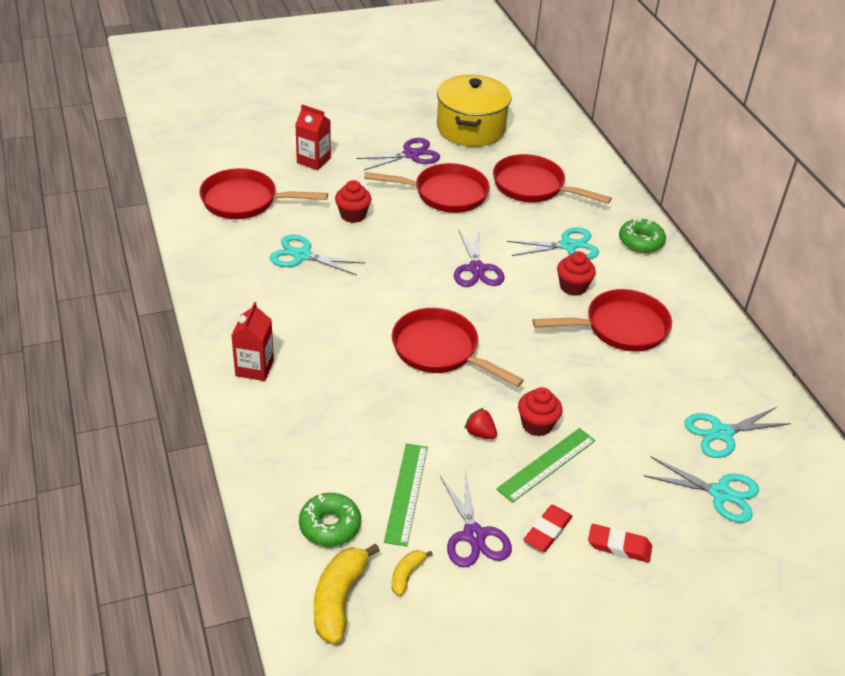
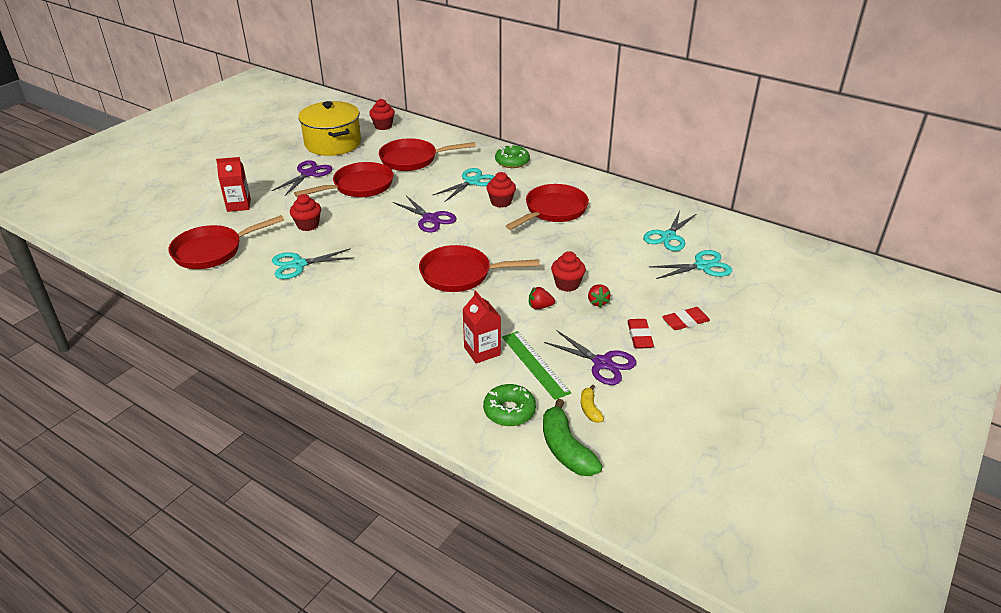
camera: 35 degrees left, 5 degrees down
(254, 368) = (344, 348): red carton -> red carton (482, 351)
(339, 599) = (566, 449): yellow banana -> green banana
(544, 129) = (383, 126): none -> red cupcake
(546, 464) = (597, 302): green ruler -> red strawberry

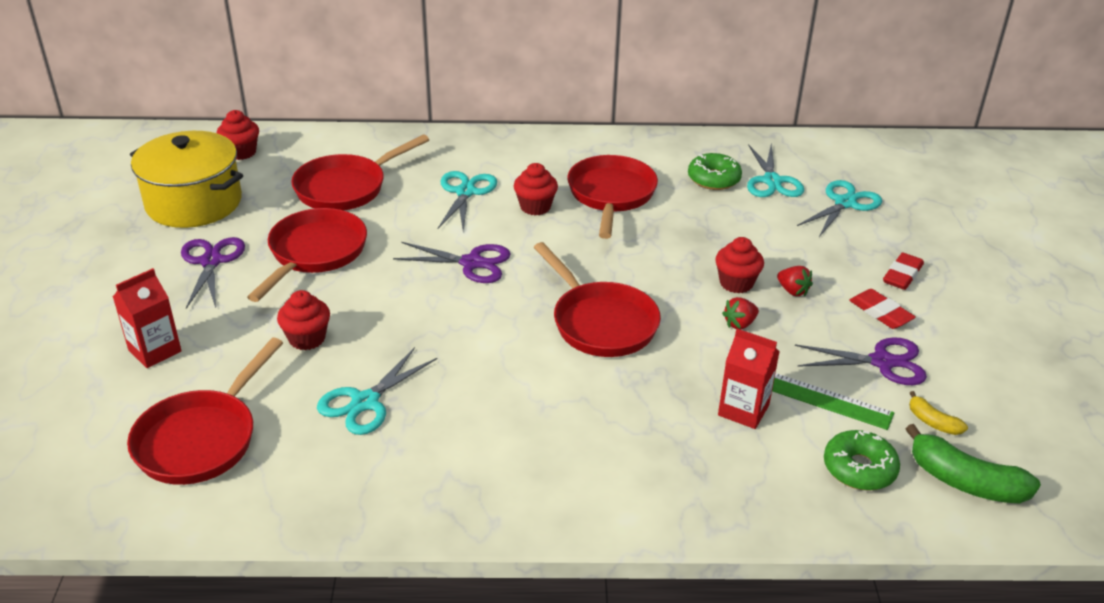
camera: 35 degrees left, 0 degrees up
(461, 274) = (601, 322): red pan -> red pan turned 90 degrees counterclockwise
(512, 162) = (485, 147): green donut -> green donut (713, 179)

